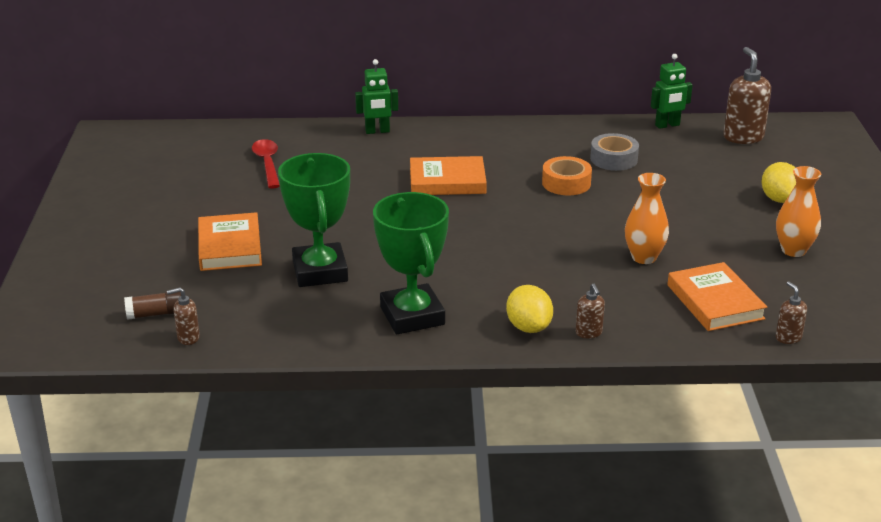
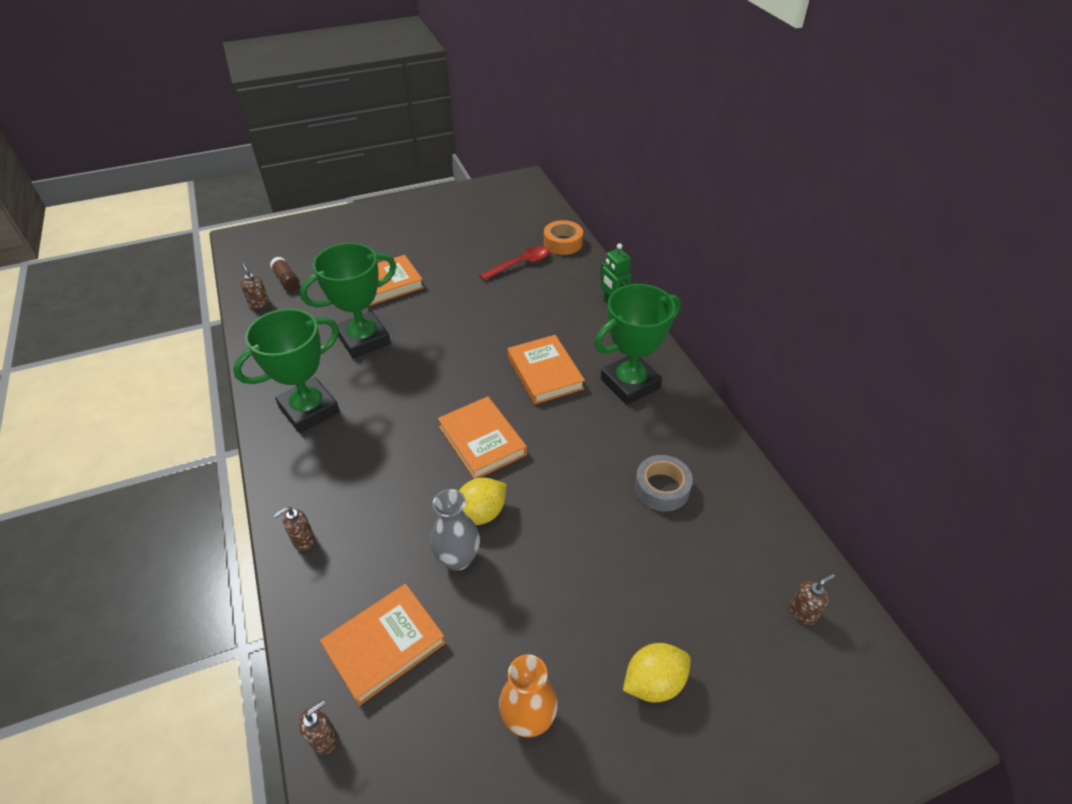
camera: 70 degrees right, 15 degrees up
(489, 146) = (630, 383): none -> green trophy
(516, 226) = (482, 440): none -> orange book
(528, 327) = (305, 492): yellow lemon -> yellow lemon (481, 513)
(566, 183) = (586, 459): orange tape -> orange tape (563, 243)
(644, 257) = (458, 558): orange vase -> grey vase
(667, 125) = (779, 523): green robot -> none
(743, 137) = (803, 612): brown soap dispenser -> brown soap dispenser, size x0.52

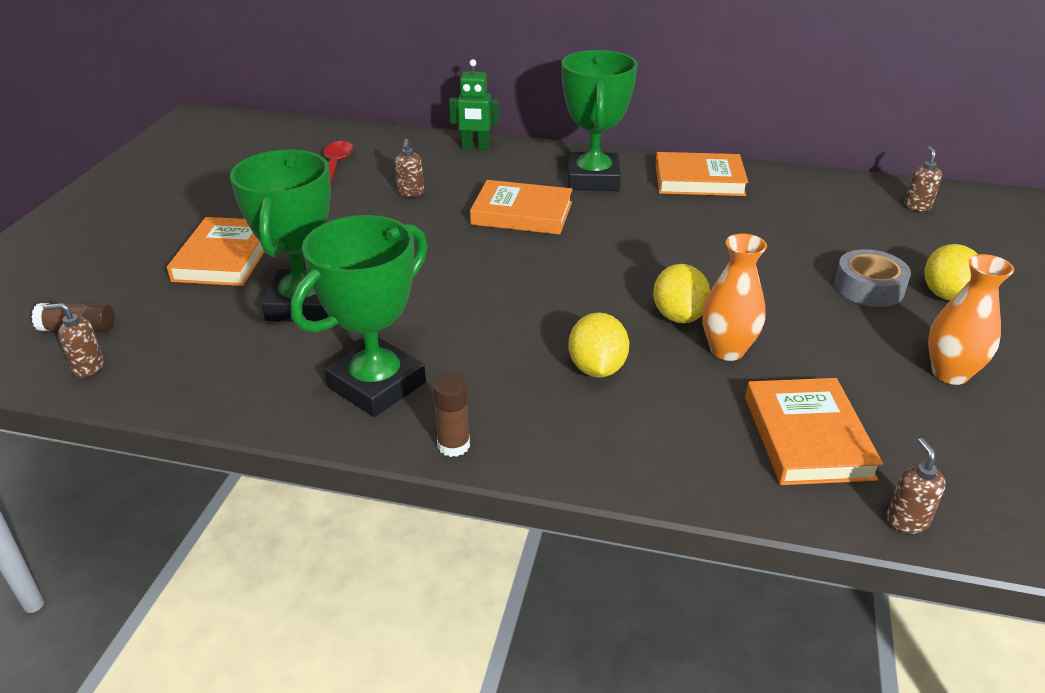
camera: 55 degrees left, 10 degrees down
(275, 469) = (453, 445): none -> brown glue stick
(303, 540) = (601, 455): brown soap dispenser -> brown soap dispenser (410, 193)
(309, 410) = (377, 385): green trophy -> green trophy turned 45 degrees clockwise
(389, 498) = (597, 368): none -> yellow lemon
(458, 558) = (727, 350): grey vase -> orange vase
(482, 440) = (576, 281): orange book -> orange book (699, 180)
(563, 243) = (340, 136): orange tape -> none
(662, 488) = (738, 213): grey tape -> grey tape (868, 287)

